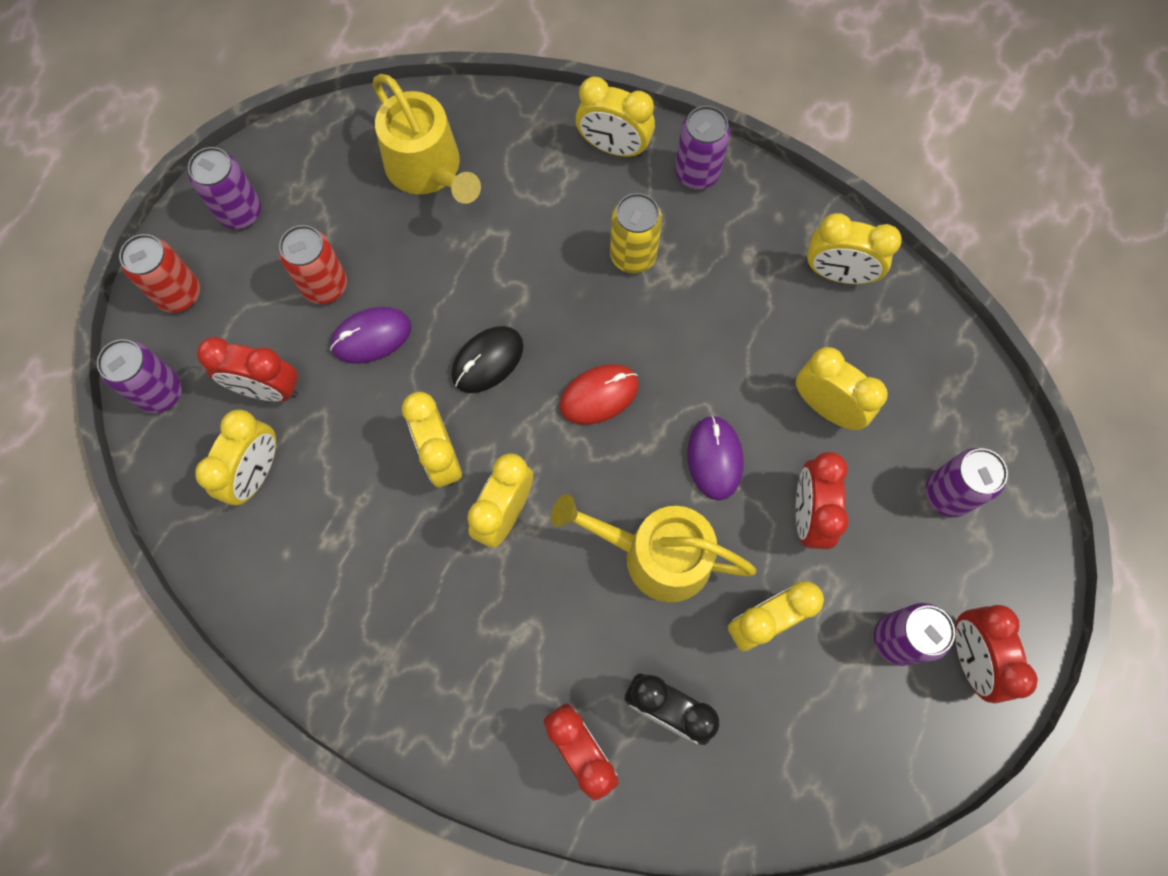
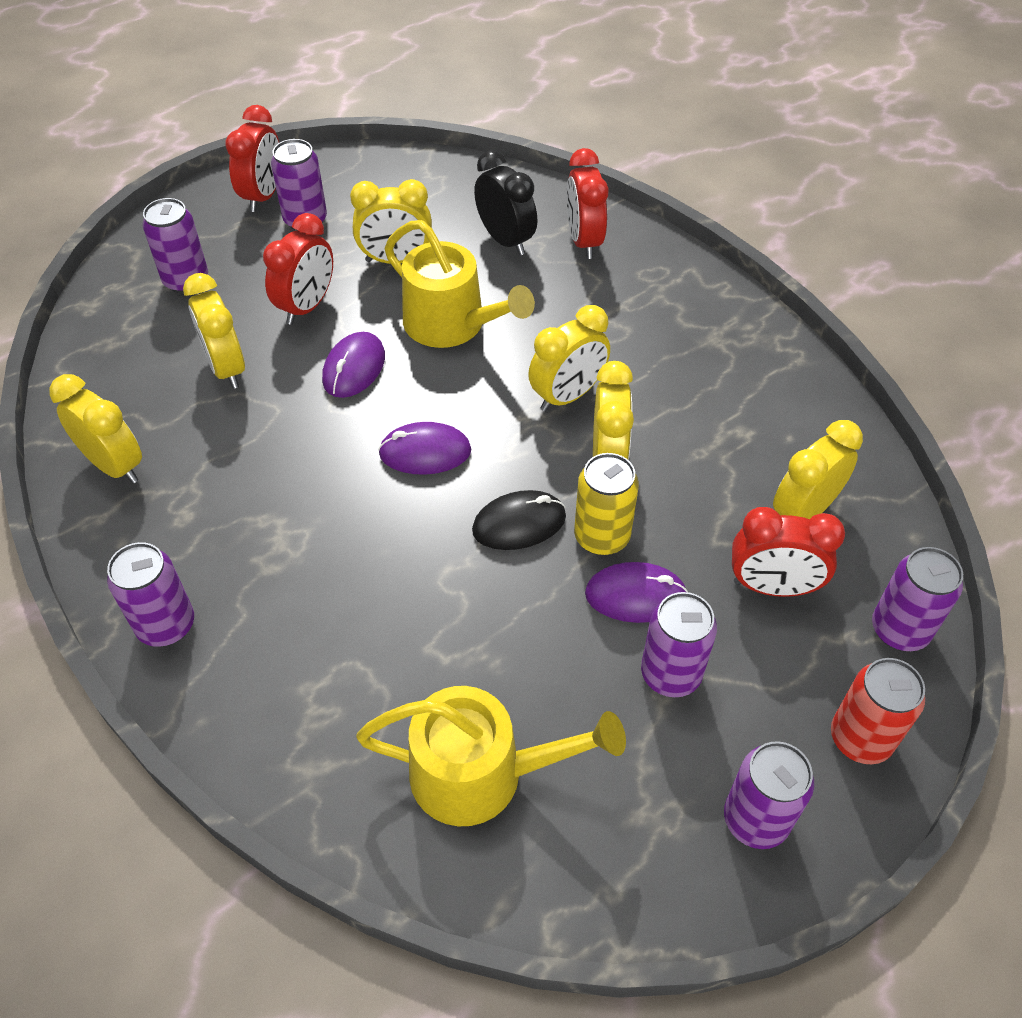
camera: 155 degrees left, 20 degrees down
(267, 389) = (772, 587): red clock -> red clock turned 150 degrees clockwise
(325, 286) = (670, 674): red can -> purple can
(428, 169) = (481, 773): yellow watering can -> yellow watering can turned 105 degrees clockwise
(599, 395) = (425, 452): red mouse -> purple mouse
(613, 147) = (236, 699): yellow clock -> none
(633, 256) = (303, 565): yellow can -> yellow can (601, 537)

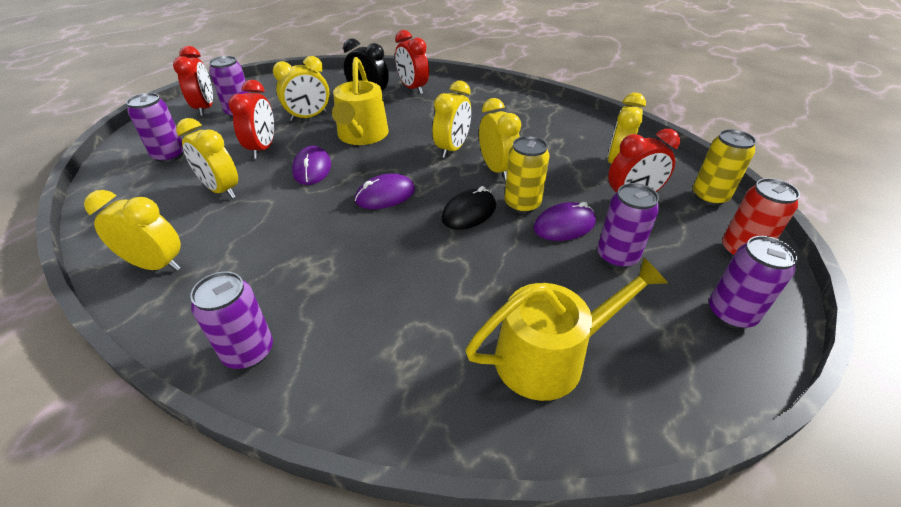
camera: 25 degrees left, 10 degrees down
(452, 324) = (362, 136): yellow watering can -> yellow watering can turned 75 degrees clockwise
(899, 630) = (709, 197): purple can -> yellow can

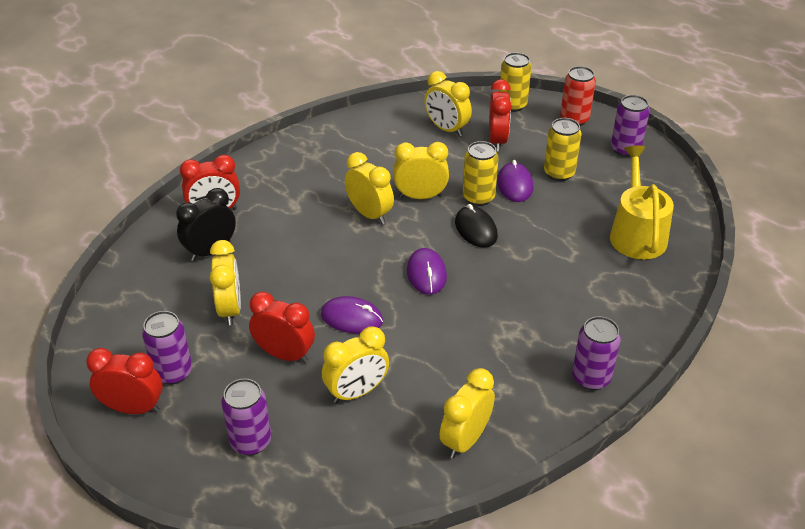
camera: 70 degrees left, 0 degrees up
(362, 136) = (304, 272): yellow watering can -> none
(617, 257) = (559, 173): purple can -> yellow can

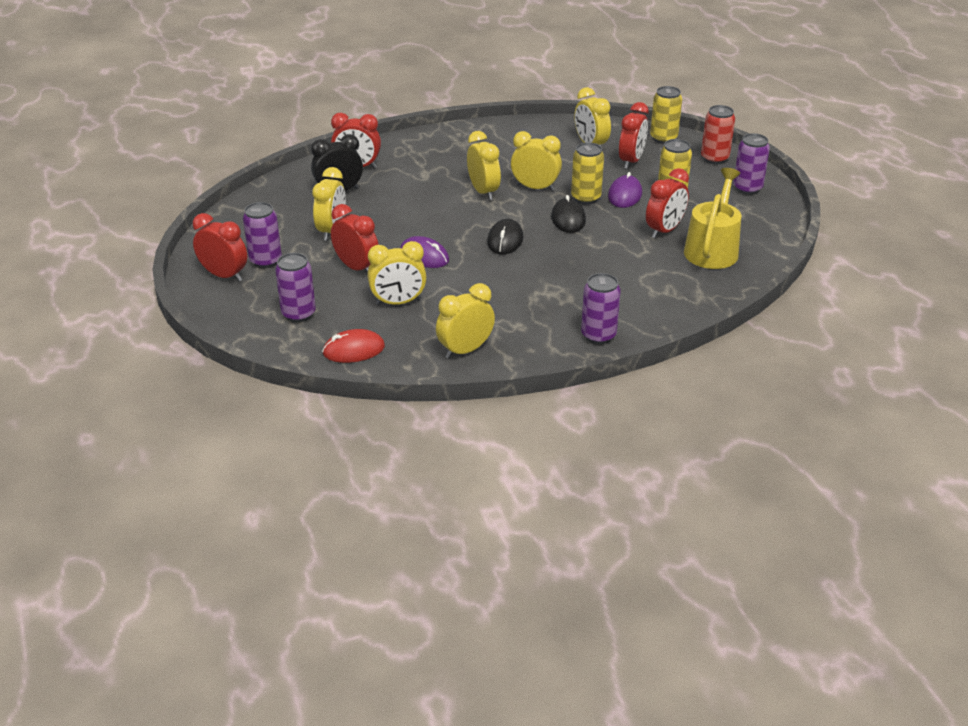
camera: 20 degrees right, 5 degrees down
(341, 477) = (353, 350): none -> red mouse
(426, 274) = (505, 240): purple mouse -> black mouse
(578, 221) = (664, 230): none -> red clock

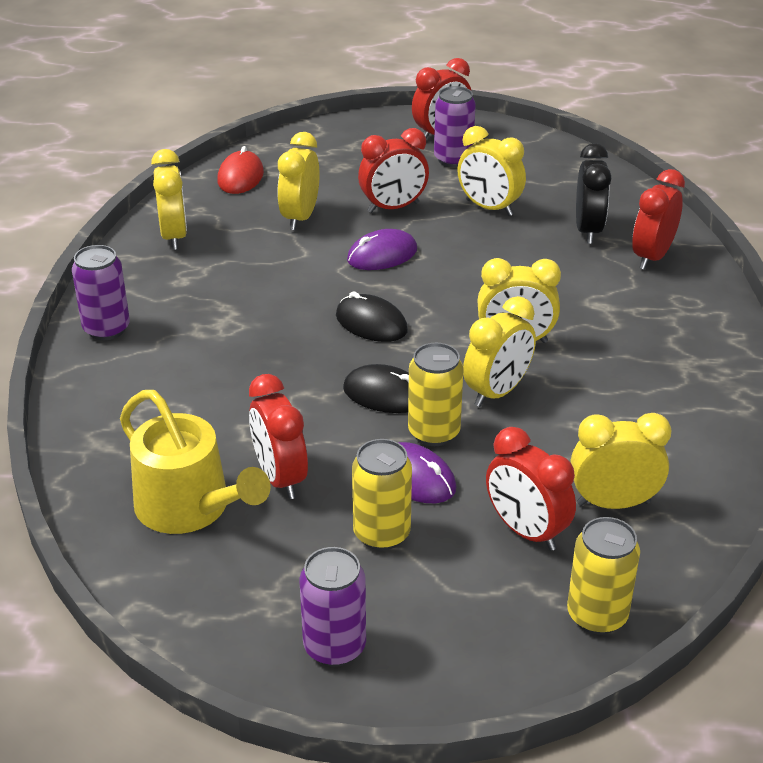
camera: 115 degrees right, 0 degrees up
(298, 314) = (332, 160): purple can -> none
(714, 158) = (474, 655): red can -> none

